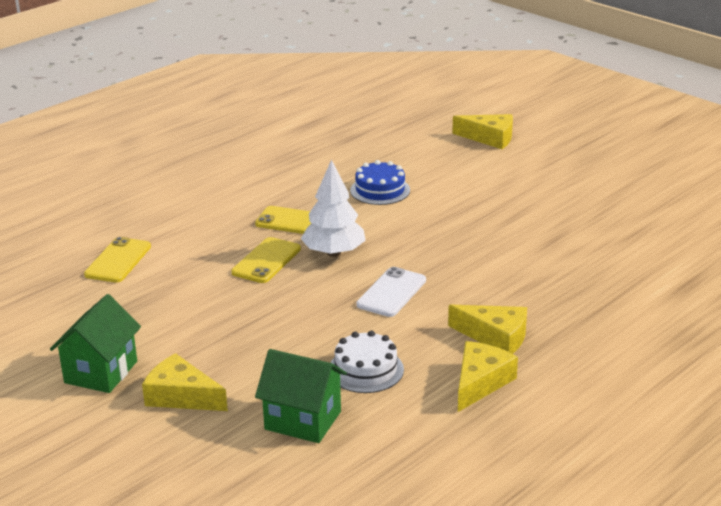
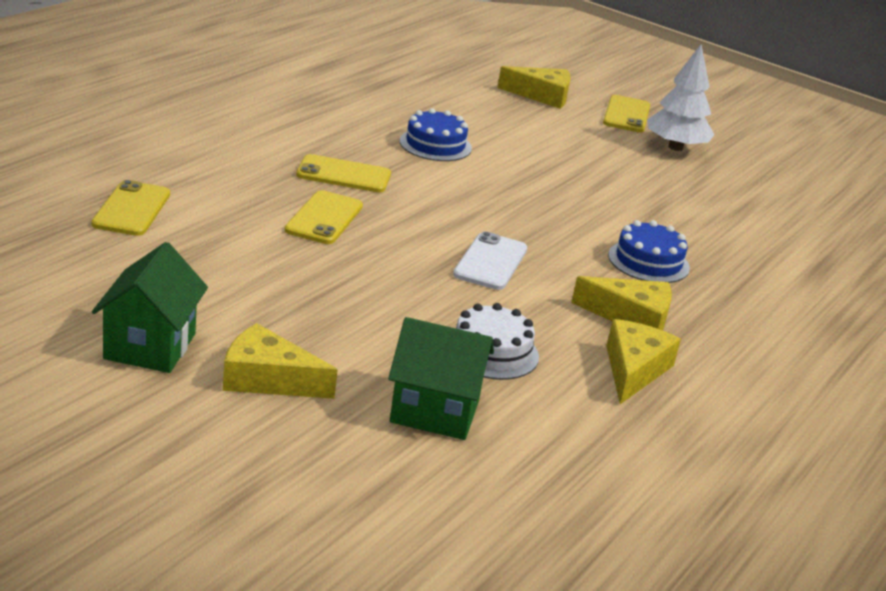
camera: 15 degrees left, 0 degrees up
(334, 253) = (405, 213): white tree -> white tree (675, 147)
(529, 287) = (648, 261): none -> blue cake
(561, 151) = (626, 115): none -> yellow phone

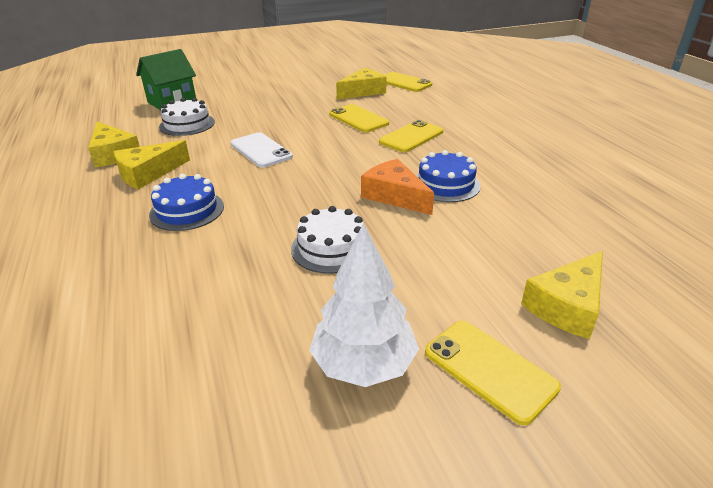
camera: 130 degrees right, 5 degrees up
(150, 346) = (286, 70): green house -> none
(268, 379) = (239, 82): yellow cheese -> yellow cheese (363, 92)
(486, 165) = (395, 196): none -> orange cheese
(596, 178) = (331, 248): none -> white cake

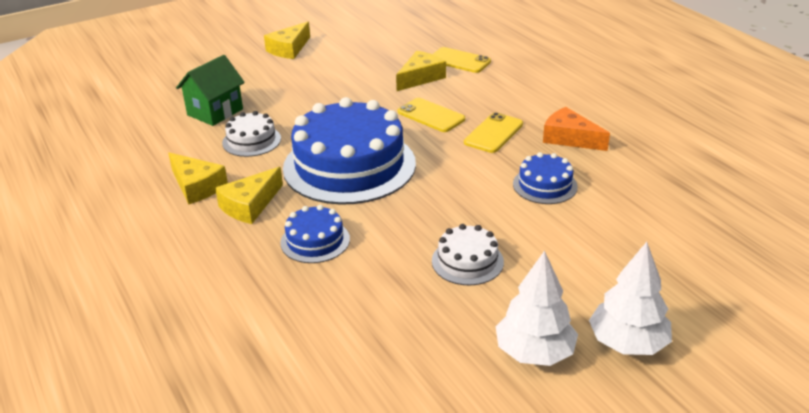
camera: 10 degrees left, 0 degrees up
(261, 150) = (349, 165): white phone -> blue cake
(395, 196) = (502, 203): orange cheese -> orange cheese (569, 138)
(489, 369) = (627, 343): yellow phone -> white tree
(567, 305) = (674, 286): yellow cheese -> yellow cheese (289, 49)

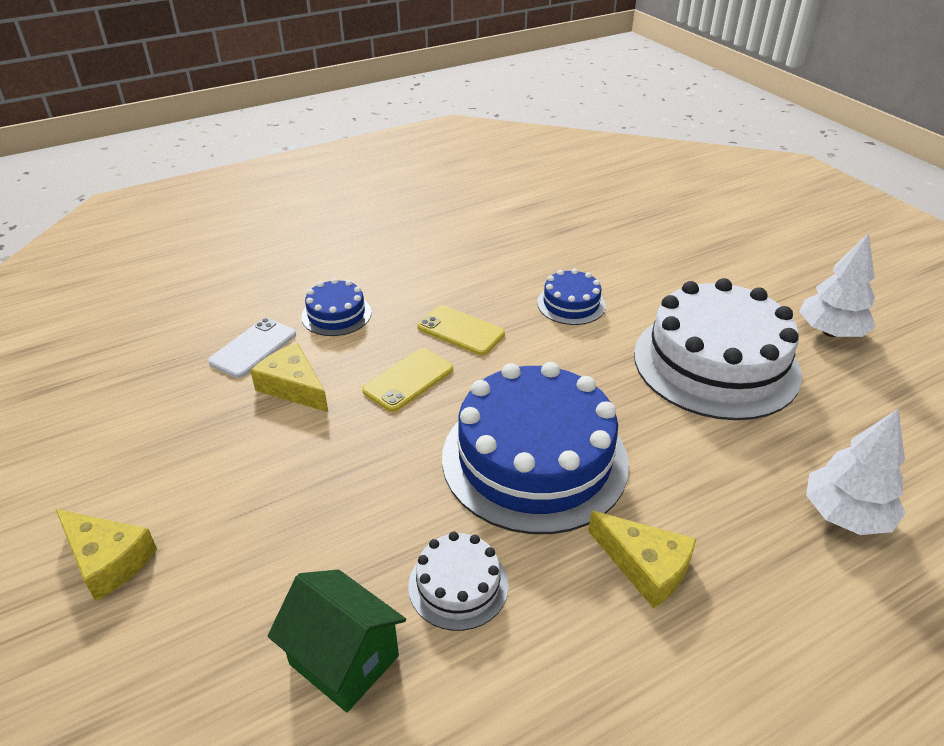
camera: 90 degrees left, 5 degrees up
(196, 186) = (602, 649): yellow cheese -> none
(315, 241) = (711, 487): blue cake -> blue cake (336, 314)
(459, 61) = (253, 348): yellow phone -> white phone
(467, 261) = (716, 363): white cake -> white cake, size x2.17
(569, 138) = (476, 280): orange cheese -> none
(627, 343) = (796, 285): white tree -> white tree (845, 515)

